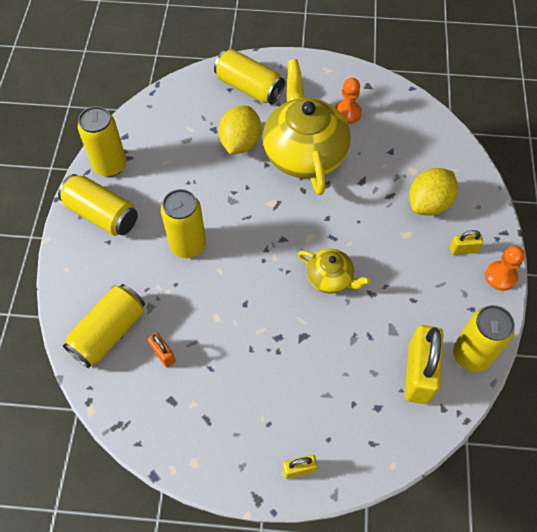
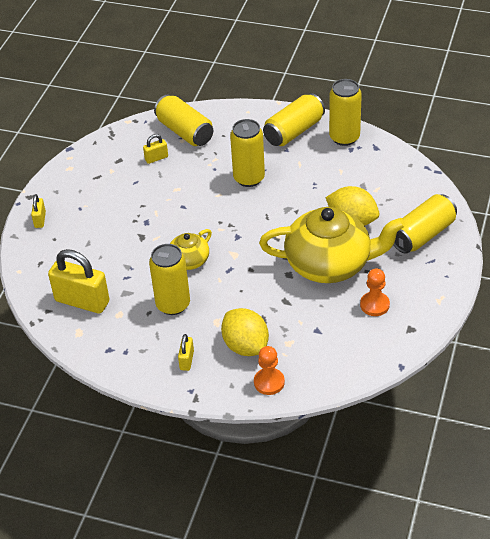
camera: 105 degrees right, 15 degrees down
(163, 354) = (156, 158): orange padlock -> yellow padlock
(471, 355) = (84, 340): yellow can -> yellow can (173, 304)
(500, 276) = (150, 381): orange pawn -> orange pawn (269, 382)

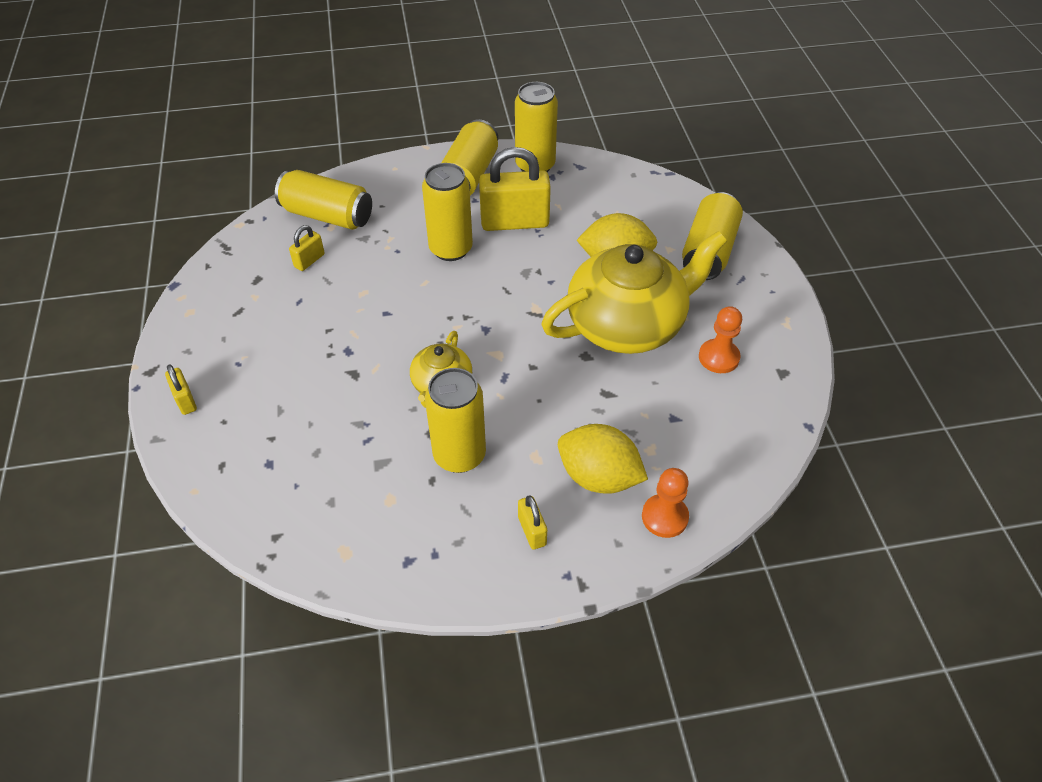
camera: 30 degrees left, 5 degrees up
(82, 301) = (322, 501): yellow padlock -> yellow padlock (514, 222)

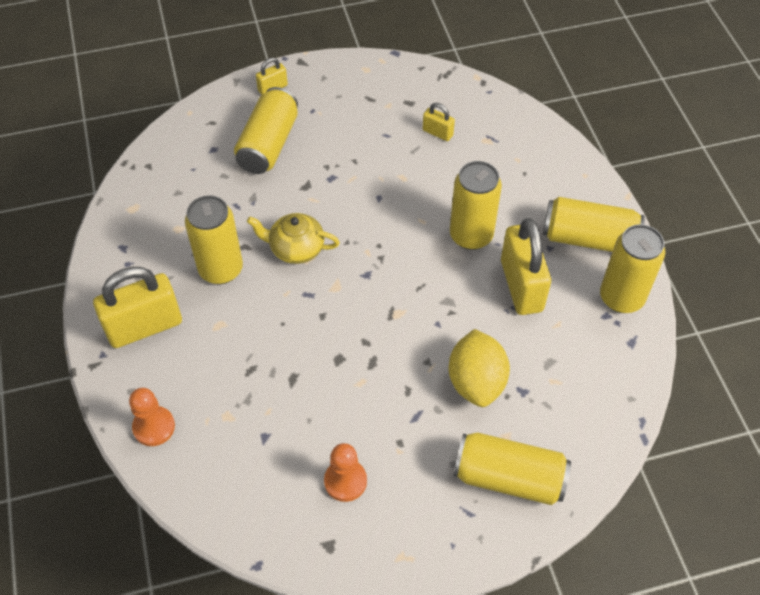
camera: 85 degrees right, 5 degrees up
(327, 215) = (501, 135): yellow can -> yellow can (269, 144)
(532, 531) = (144, 327): yellow padlock -> yellow padlock, size x2.11
(598, 477) = (197, 374): yellow lemon -> none
(627, 324) = (384, 395): yellow teapot -> none

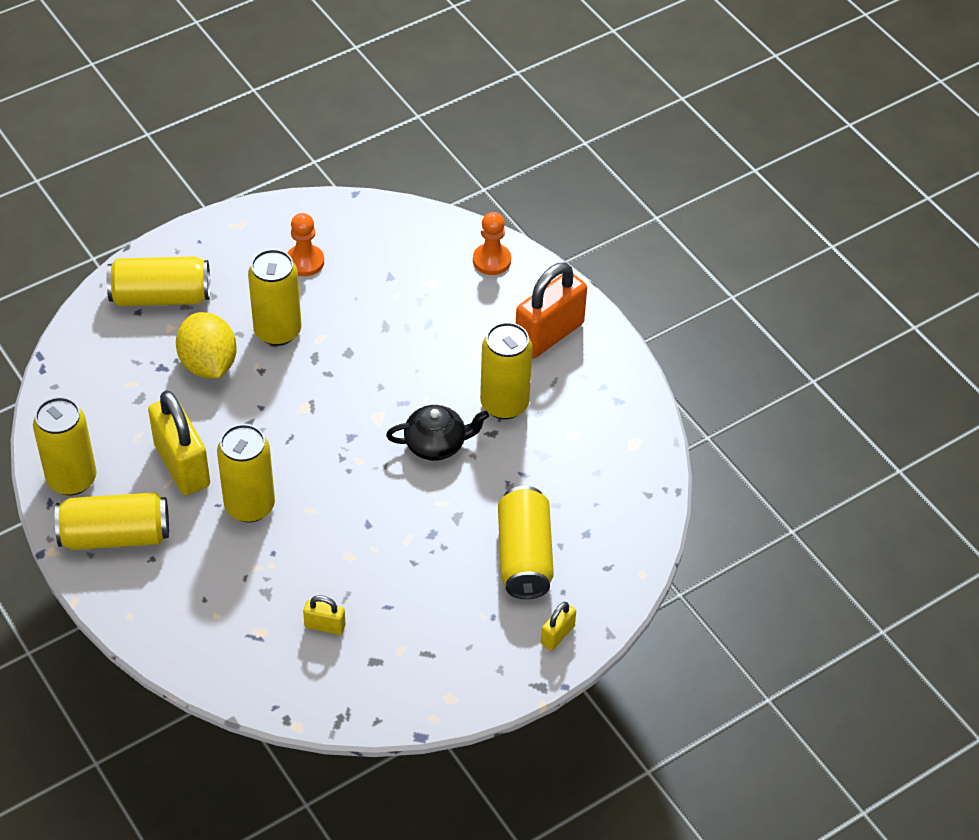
camera: 160 degrees right, 5 degrees down
(144, 327) = (549, 334): yellow padlock -> orange padlock
(296, 248) = (436, 444): yellow teapot -> black teapot
(399, 401) = (277, 331): none -> yellow can

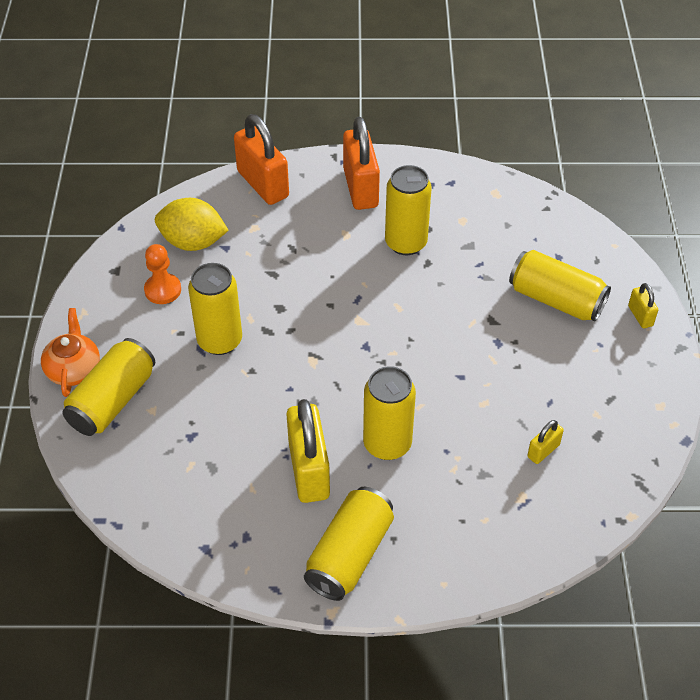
camera: 55 degrees left, 0 degrees up
(72, 479) = (262, 559): yellow can -> none
(175, 253) = (74, 369): none -> orange teapot
(182, 465) = (309, 470): yellow padlock -> yellow padlock turned 75 degrees clockwise
(208, 364) = (215, 402): yellow lemon -> yellow lemon (193, 242)
(436, 444) = (414, 299): black teapot -> none
(491, 260) = (263, 184): orange pawn -> orange padlock

